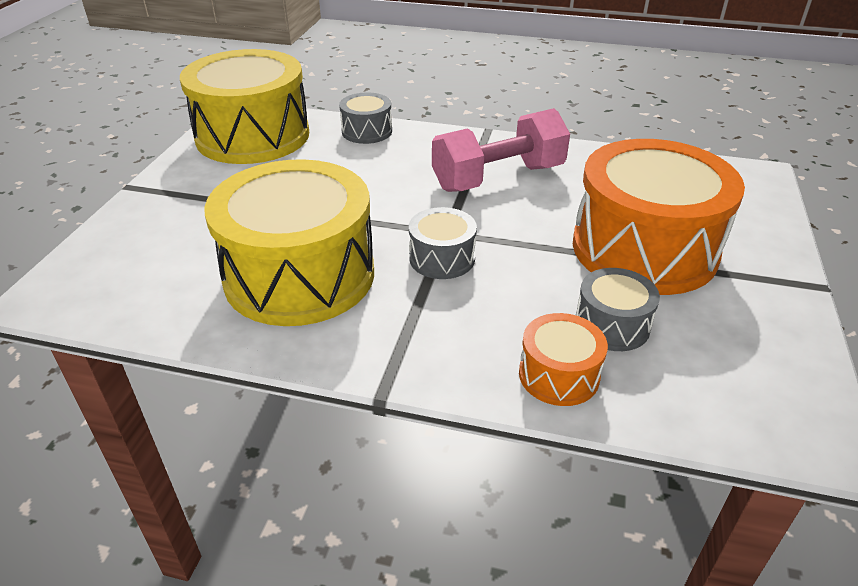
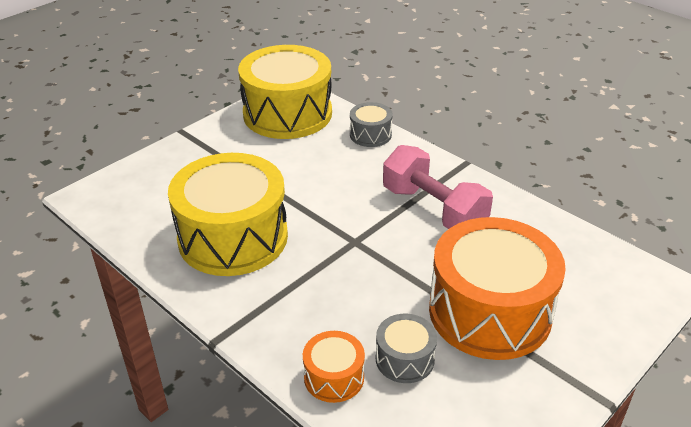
camera: 30 degrees right, 0 degrees up
(442, 258) = (333, 260): grey drum -> none
(498, 178) = (434, 209): pink dumbbell -> pink dumbbell turned 45 degrees clockwise

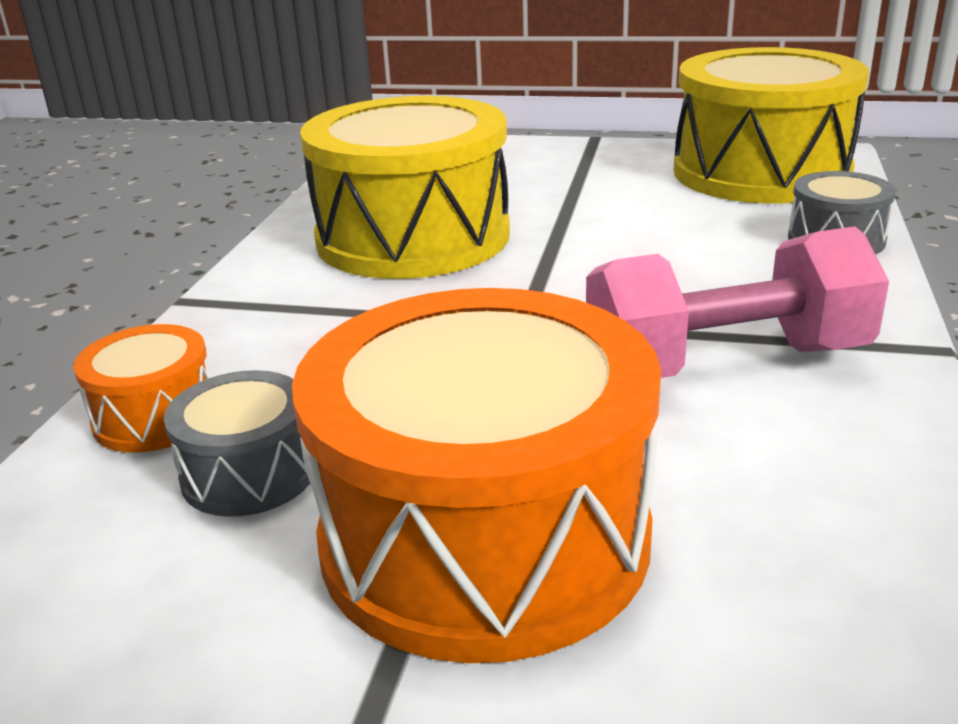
camera: 60 degrees right, 10 degrees down
(434, 209) = (726, 363): pink dumbbell -> pink dumbbell turned 60 degrees clockwise

